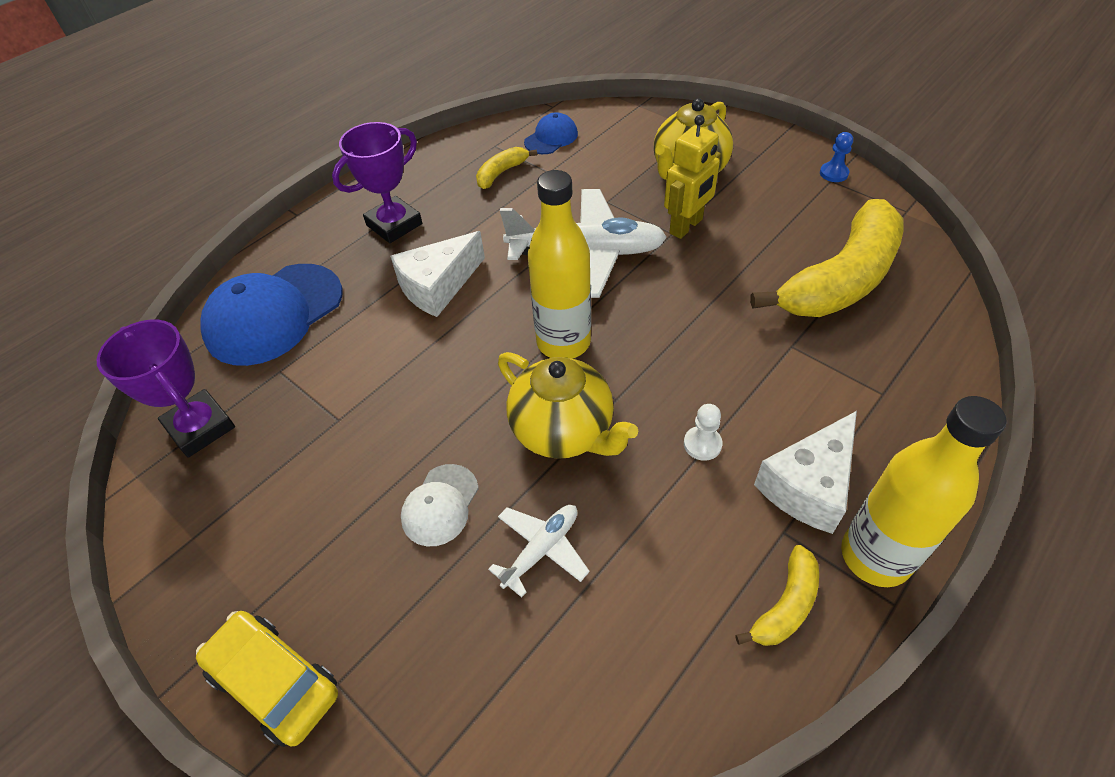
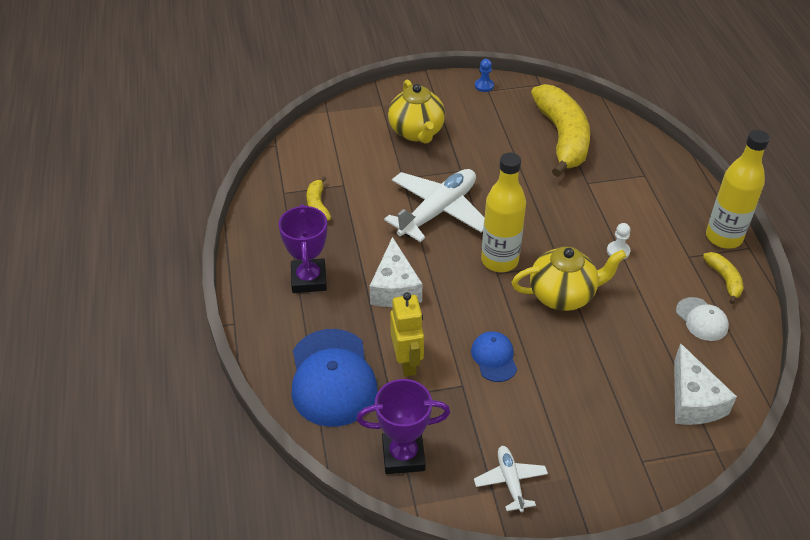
camera: 55 degrees left, 5 degrees down
(275, 682) = (622, 486): yellow car -> none
(440, 505) = (567, 369): white cap -> white cap (701, 319)
(541, 549) = (628, 344): white plane -> white plane (510, 481)
(551, 138) = (310, 165): blue cap -> blue cap (494, 358)
(686, 226) = (462, 162): yellow robot -> yellow robot (407, 362)
(809, 485) = (672, 232): white cheese -> white cheese (693, 400)

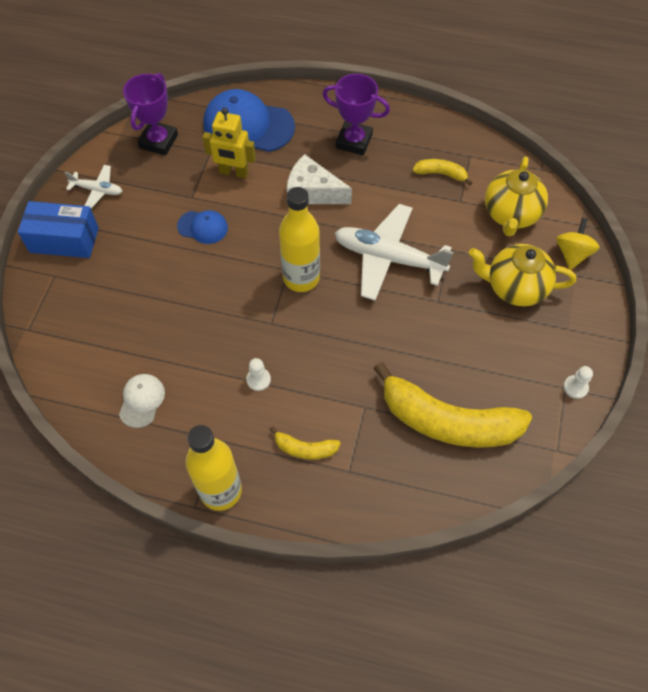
camera: 115 degrees right, 15 degrees up
(361, 110) = (572, 254): none -> yellow spinning top
(438, 211) = (388, 258): white plane -> white plane turned 135 degrees clockwise
(484, 86) = (575, 387): blue pawn -> white pawn
(563, 295) = (234, 306): yellow teapot -> yellow teapot (510, 215)
(595, 477) = (64, 240): none -> blue box
(693, 400) = (74, 341): white cheese -> none
(701, 319) = (142, 401): white cap -> white cap turned 105 degrees clockwise
(724, 280) = (171, 452): yellow banana -> yellow banana (305, 449)

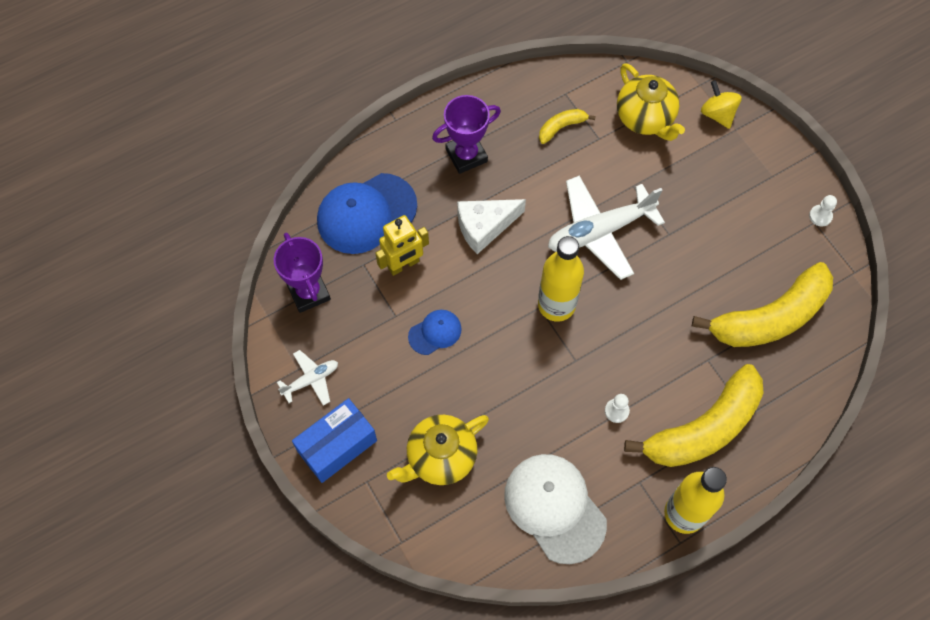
camera: 45 degrees left, 5 degrees up
(142, 401) = (554, 508): white cap -> white cap, size x1.95
(305, 449) = (704, 428): yellow banana -> yellow banana, size x2.27
(514, 287) = (708, 176): yellow teapot -> yellow teapot (440, 458)

